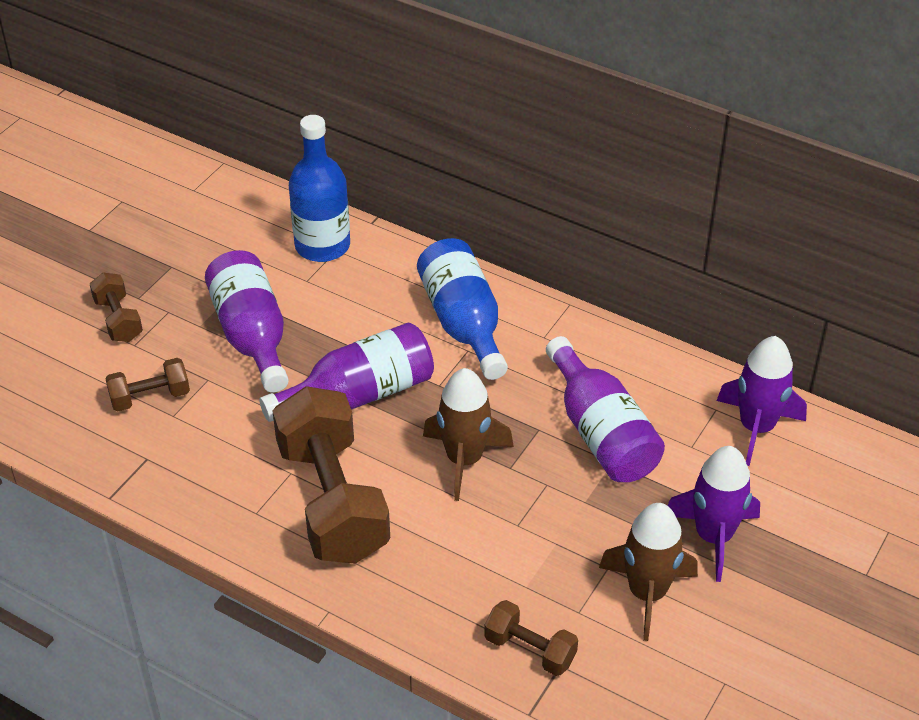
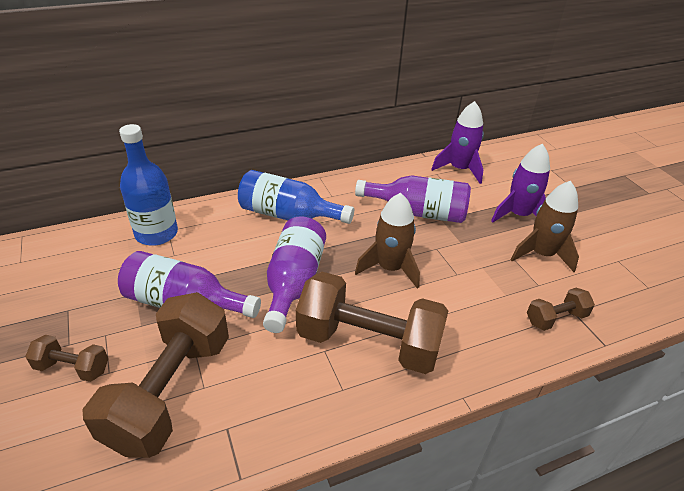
camera: 55 degrees left, 5 degrees down
(150, 397) = (171, 391): brown dumbbell -> brown dumbbell, size x2.12

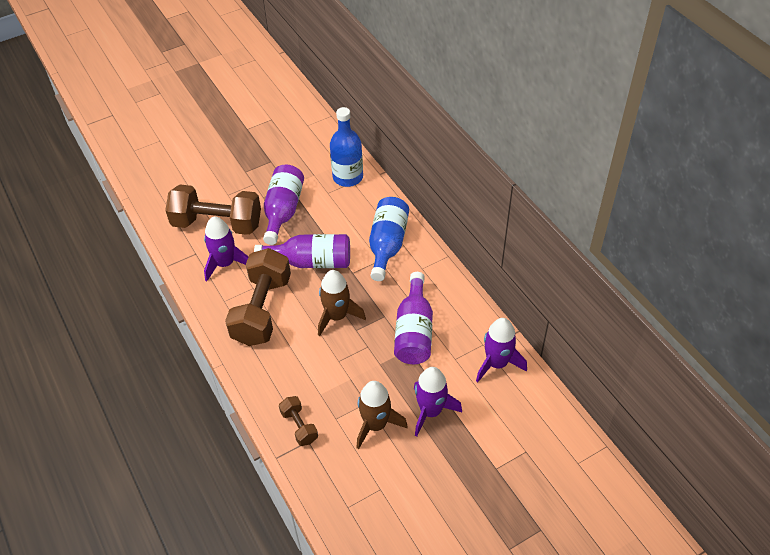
camera: 85 degrees right, 10 degrees up
(73, 368) = (229, 179): brown dumbbell -> none
(265, 384) = (225, 264): none -> purple rocket

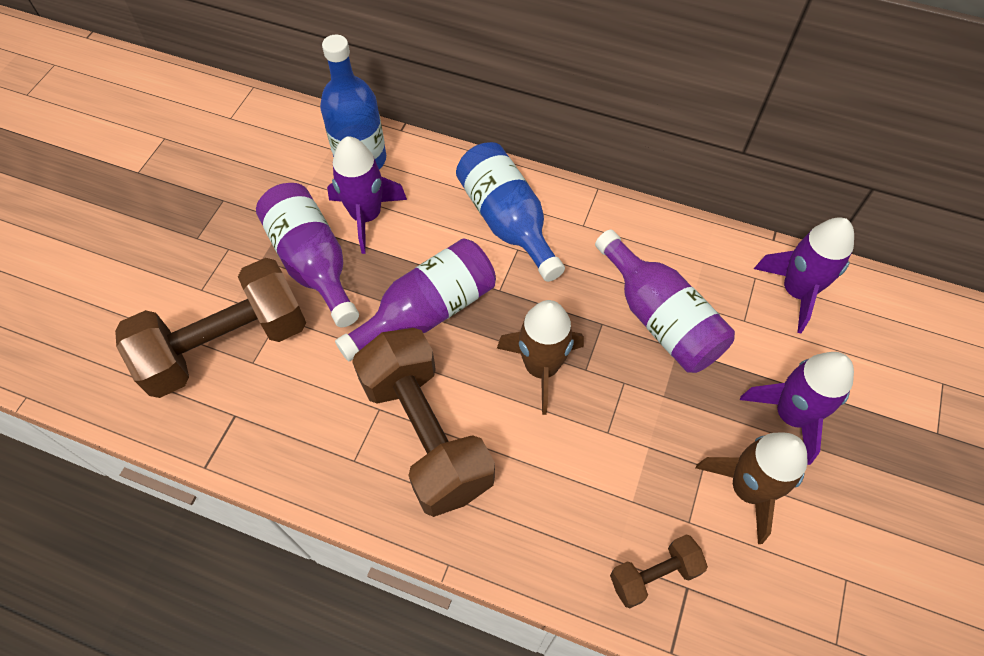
camera: 40 degrees left, 10 degrees up
(225, 264) = (299, 400): purple rocket -> purple rocket (366, 216)
(299, 426) = (654, 575): brown dumbbell -> brown dumbbell turned 45 degrees counterclockwise

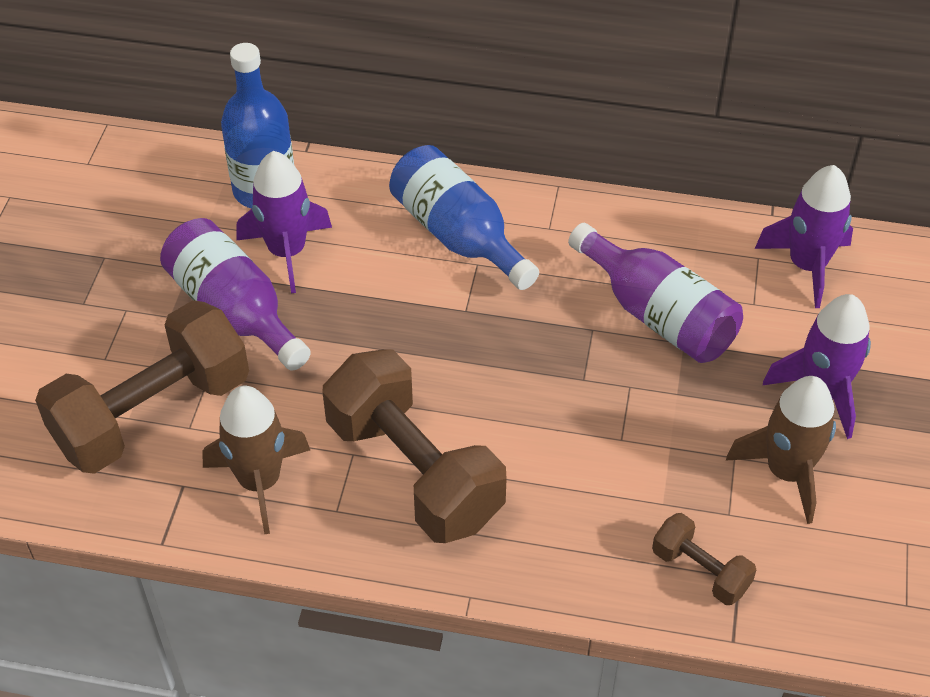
camera: 10 degrees left, 10 degrees down
(427, 312) = (386, 345): purple bottle -> none
(541, 368) = (532, 384): brown rocket -> brown rocket (260, 482)
(654, 575) = (700, 571): brown dumbbell -> brown dumbbell turned 75 degrees clockwise

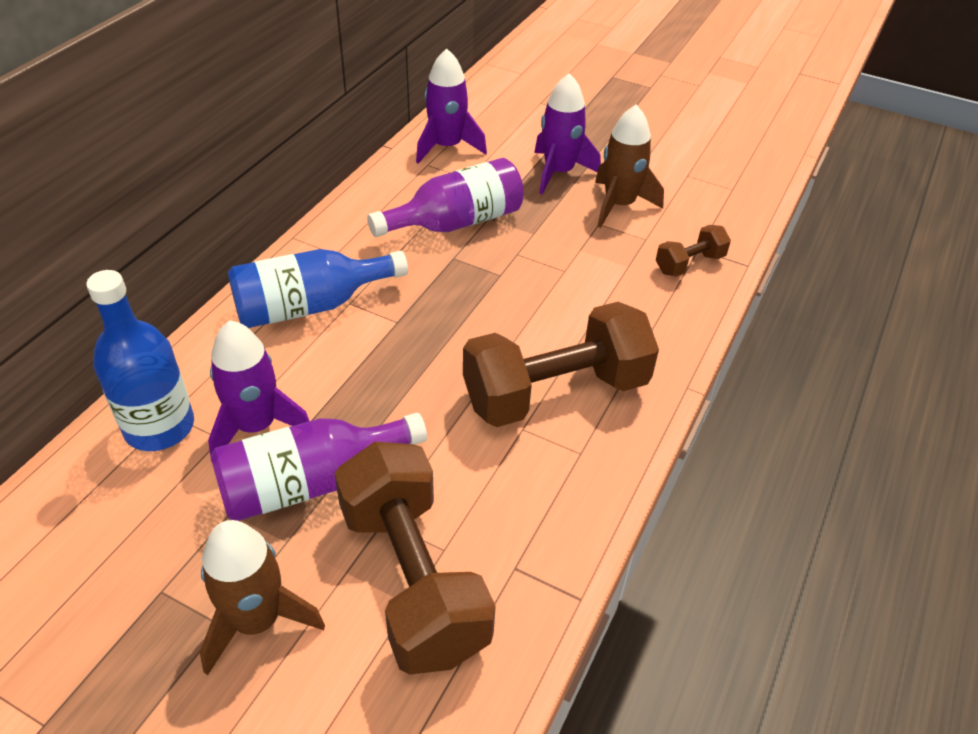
camera: 75 degrees left, 5 degrees down
(260, 482) = (531, 503): brown rocket -> brown rocket (257, 620)

